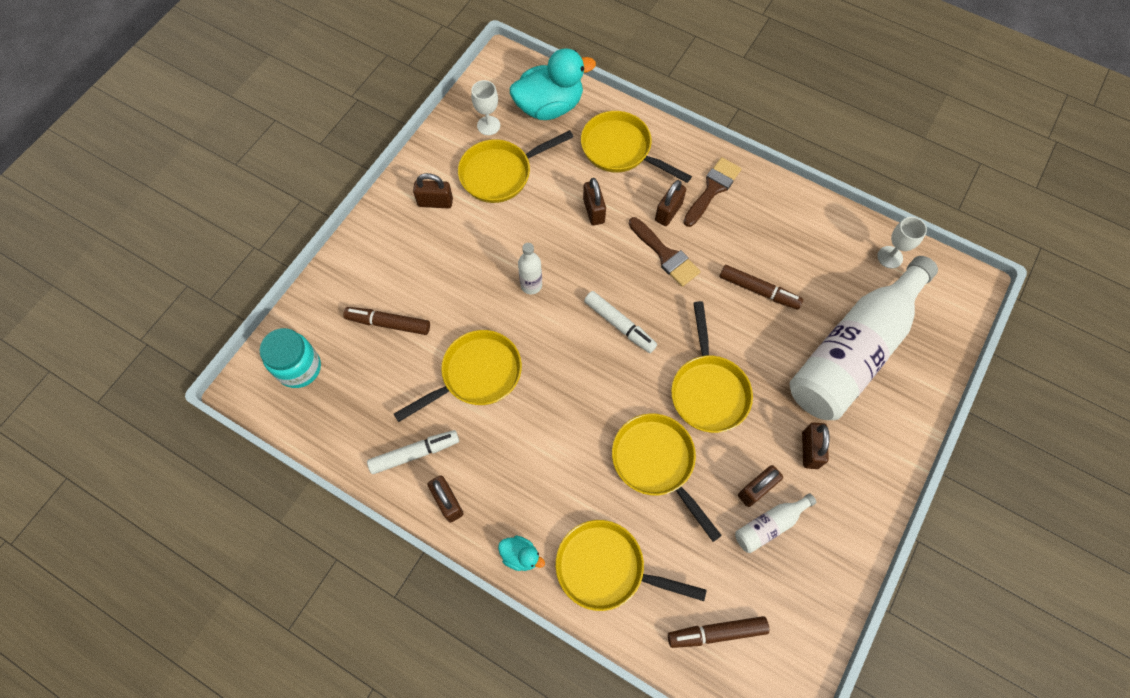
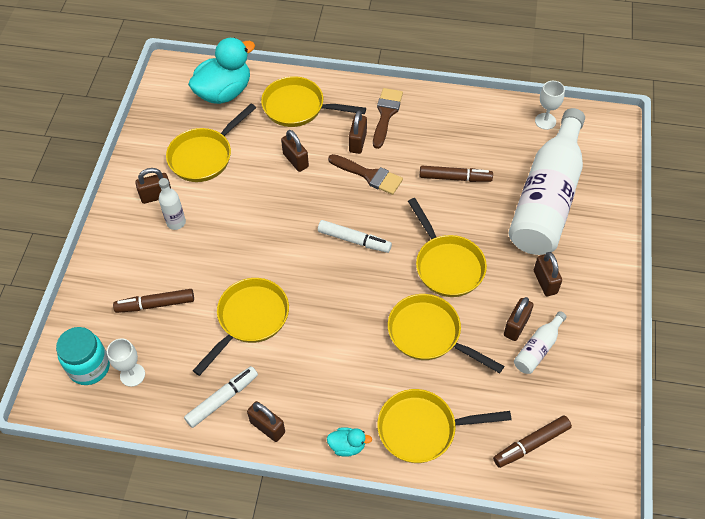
camera: 20 degrees left, 10 degrees down
(488, 125) = (178, 122): white goblet -> white goblet (132, 375)
(531, 285) = (267, 234): white bottle -> white bottle (176, 222)

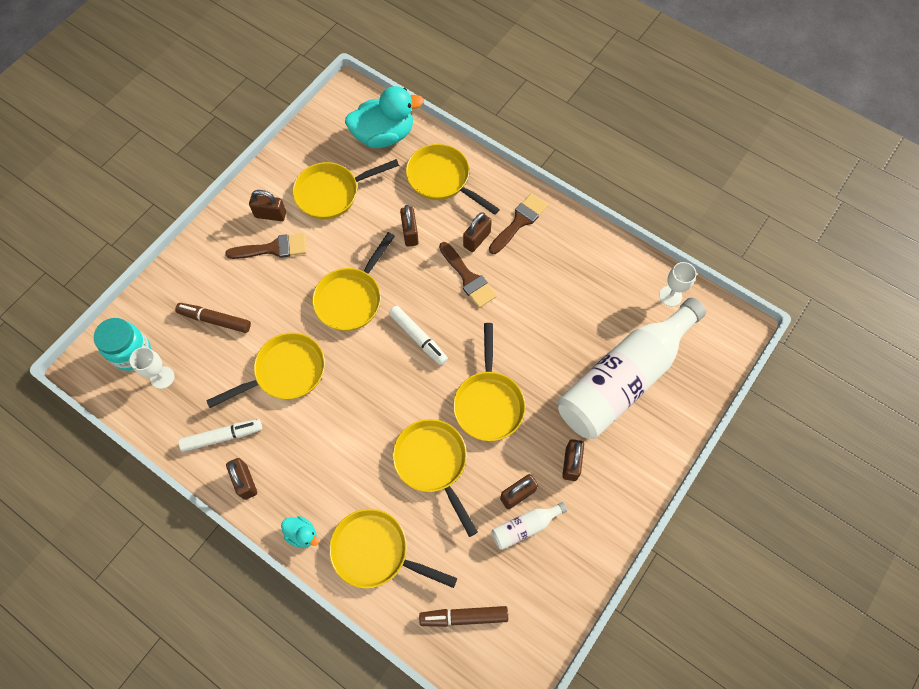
camera: 25 degrees right, 10 degrees up
(176, 222) = (273, 248): white bottle -> brown brush
(274, 233) = (351, 298): none -> yellow pan
(455, 178) = (547, 317): brown marker -> none

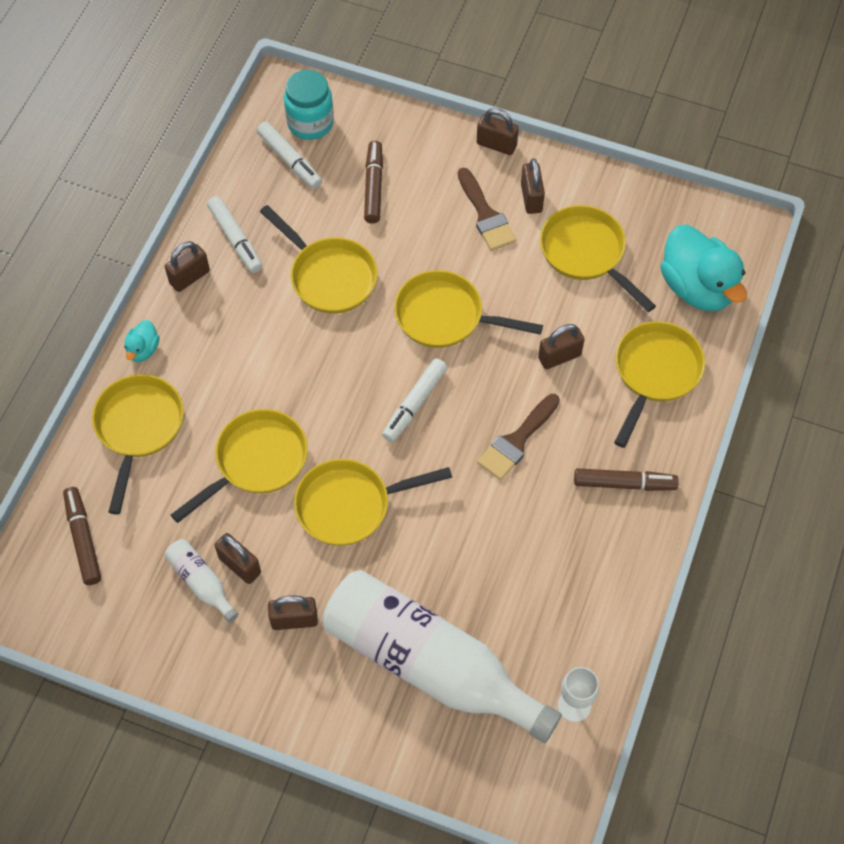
camera: 75 degrees right, 5 degrees down
(162, 377) = (289, 160): white goblet -> white marker
(477, 239) = (578, 437): brown padlock -> brown padlock (496, 145)
(519, 221) = (624, 484): brown brush -> brown marker

